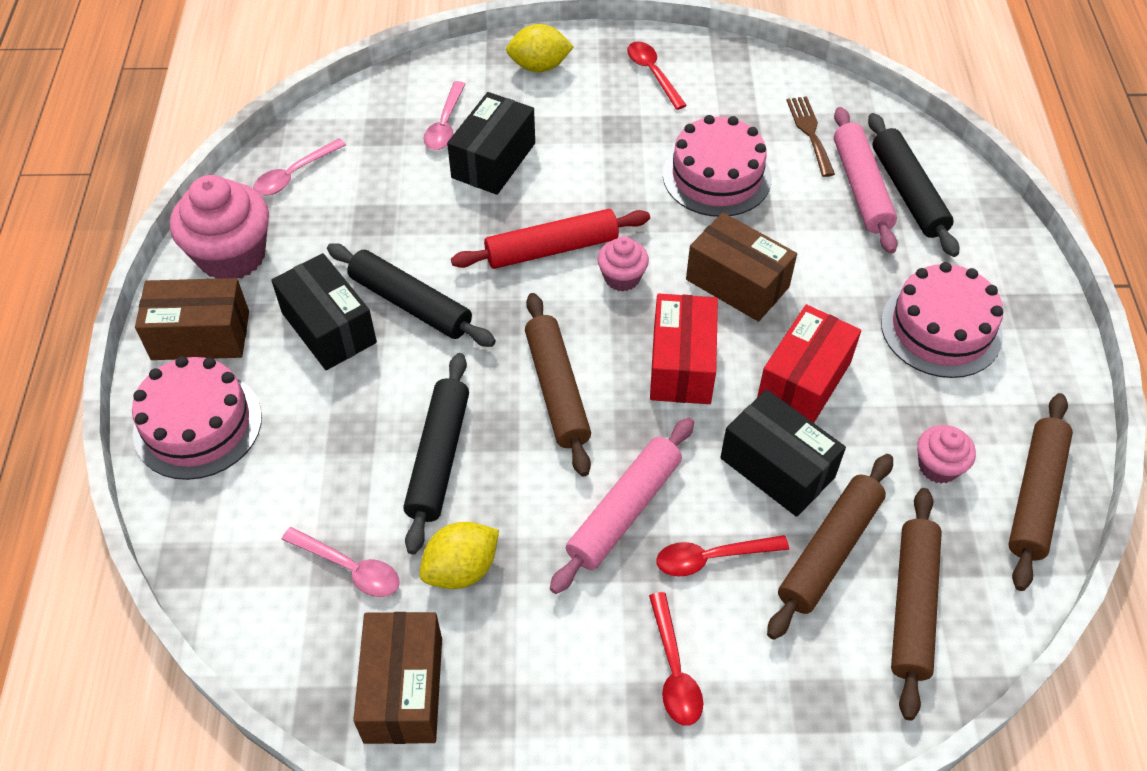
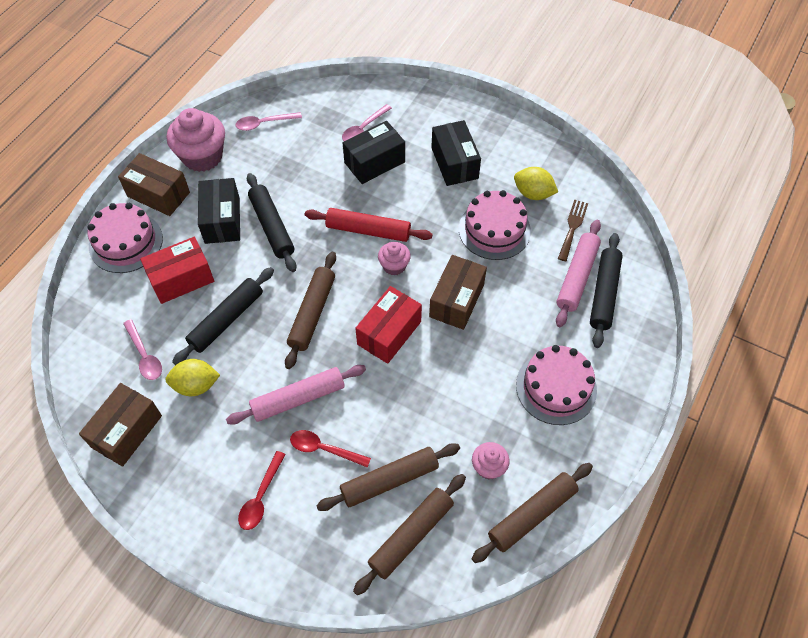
camera: 30 degrees right, 5 degrees up
(539, 66) = (442, 115): yellow lemon -> yellow lemon (533, 193)
(652, 73) = (505, 147): red spoon -> none
(737, 283) = (456, 301): brown box -> brown box turned 45 degrees clockwise
(777, 467) = (397, 419): black box -> black box (454, 163)
(804, 381) = (450, 377): red box -> red box (181, 279)

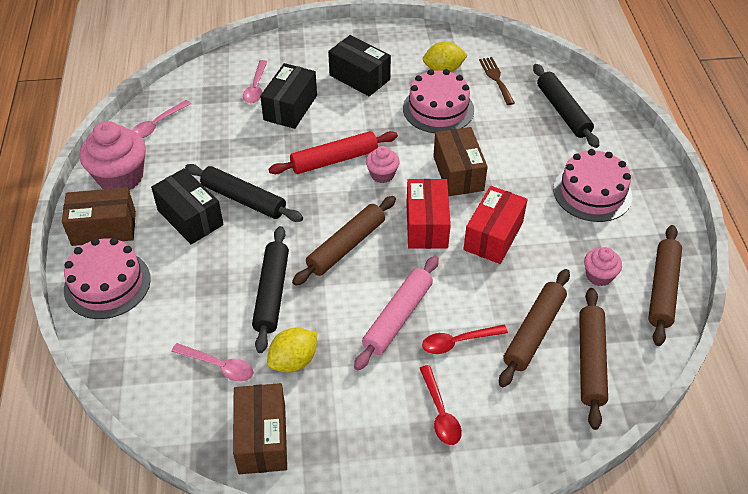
camera: 35 degrees left, 10 degrees down
(181, 279) = (195, 284): red box -> red box (493, 236)
(312, 313) = (346, 246): brown rolling pin -> brown rolling pin turned 60 degrees clockwise
(577, 277) = (532, 110): pink rolling pin -> none

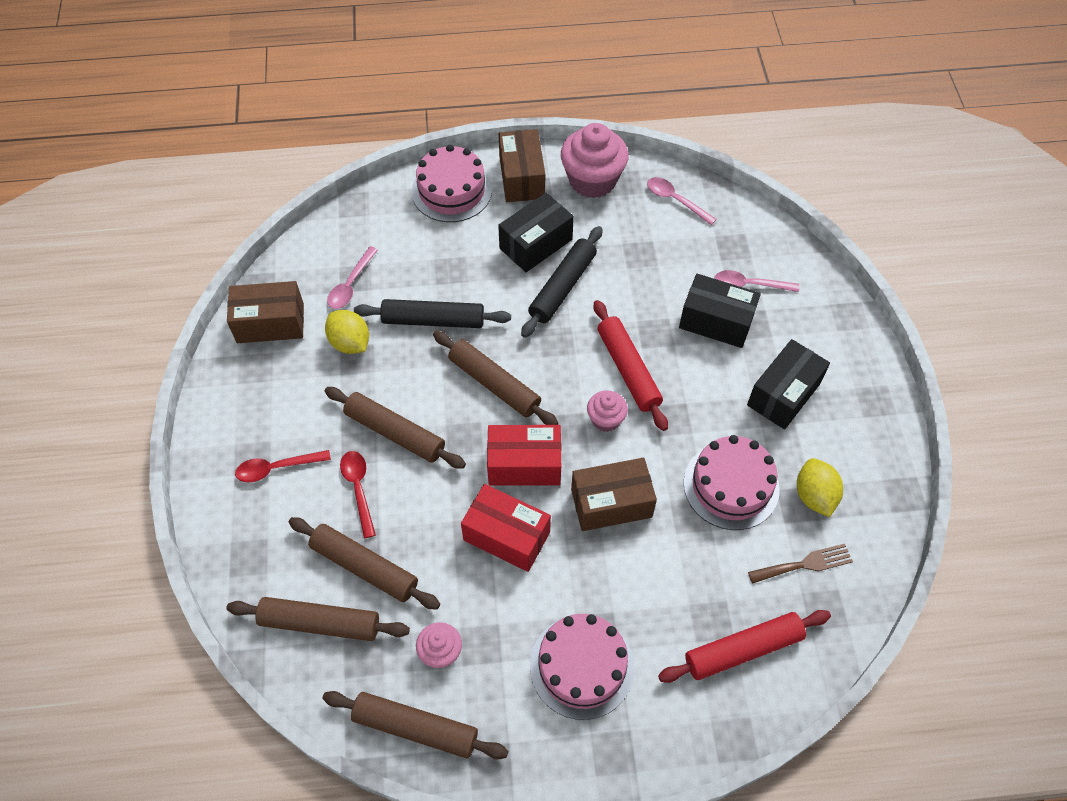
camera: 90 degrees right, 10 degrees up
(398, 317) = (395, 433): pink rolling pin -> brown rolling pin
(563, 111) = (743, 650): black rolling pin -> red rolling pin

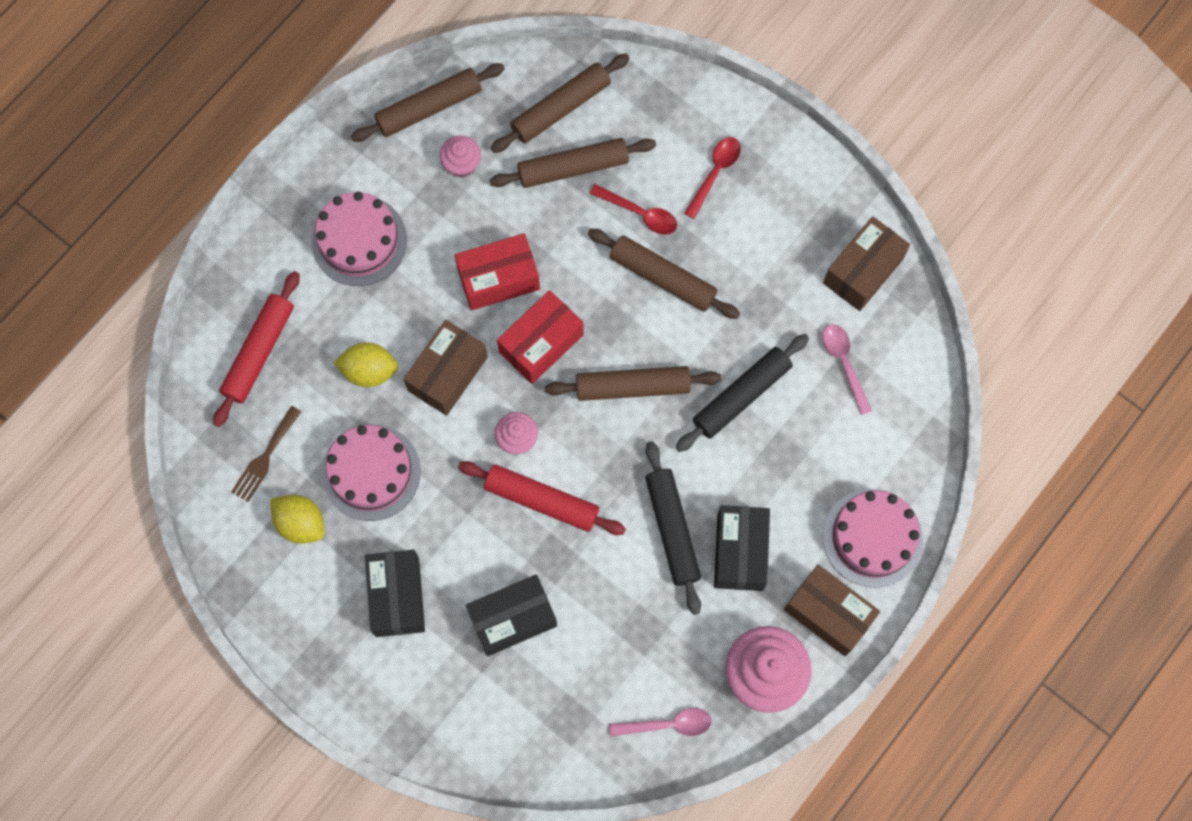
camera: 135 degrees right, 15 degrees up
(350, 343) = (782, 314): yellow lemon -> yellow lemon (369, 371)
(395, 433) = (662, 277): brown rolling pin -> brown rolling pin turned 45 degrees clockwise
(749, 285) = (518, 687): pink spoon -> none

